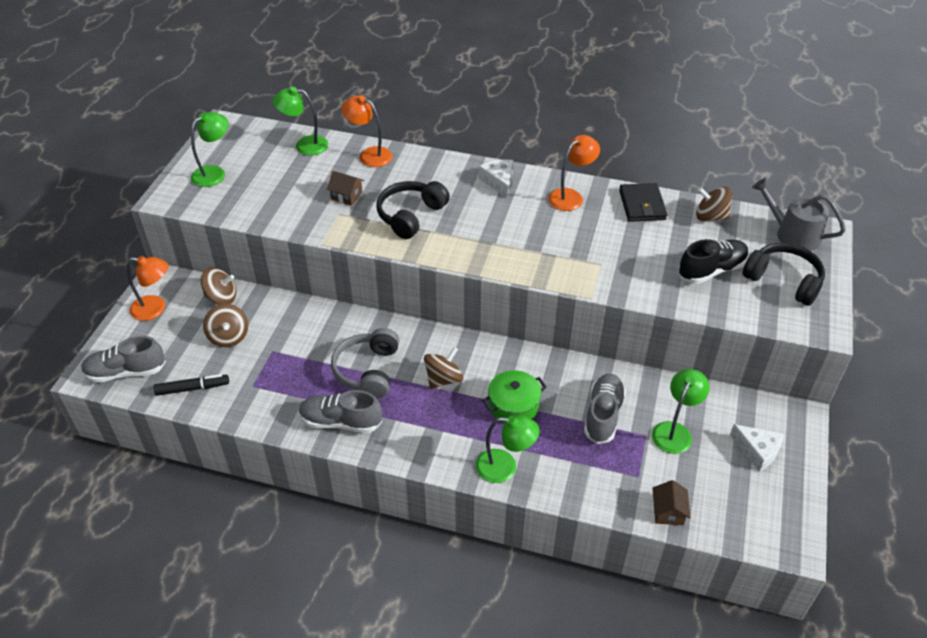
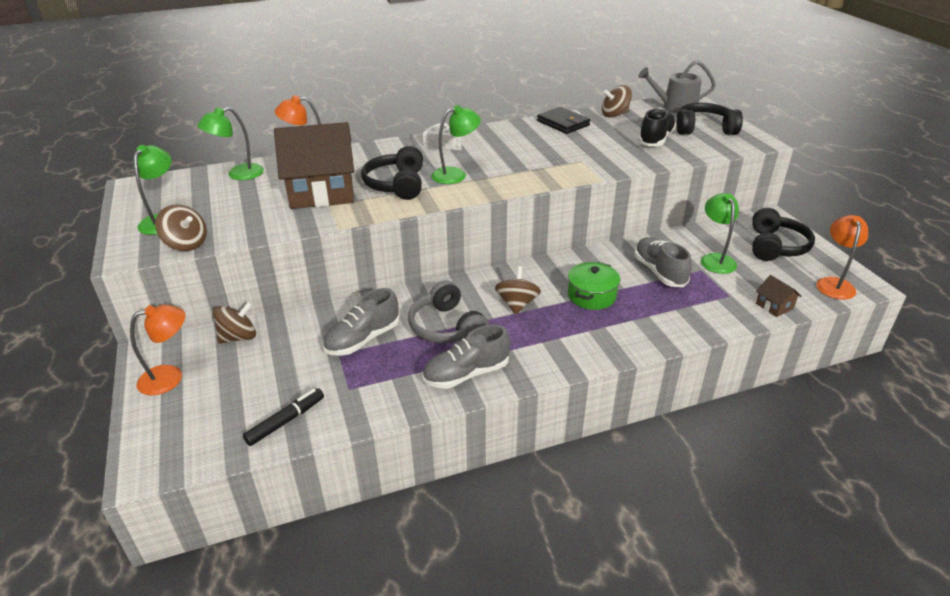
camera: 35 degrees left, 10 degrees down
(126, 372) = (190, 444): grey shoe -> grey shoe (363, 339)
(229, 336) = (280, 363): brown spinning top -> brown spinning top (186, 244)
(346, 196) = (322, 192): brown house -> brown house, size x2.48
(505, 467) = (636, 337): green lamp -> green lamp (456, 174)
(571, 196) = (508, 134): orange lamp -> orange lamp (834, 284)
(757, 451) = (775, 246): white cheese -> black headphones

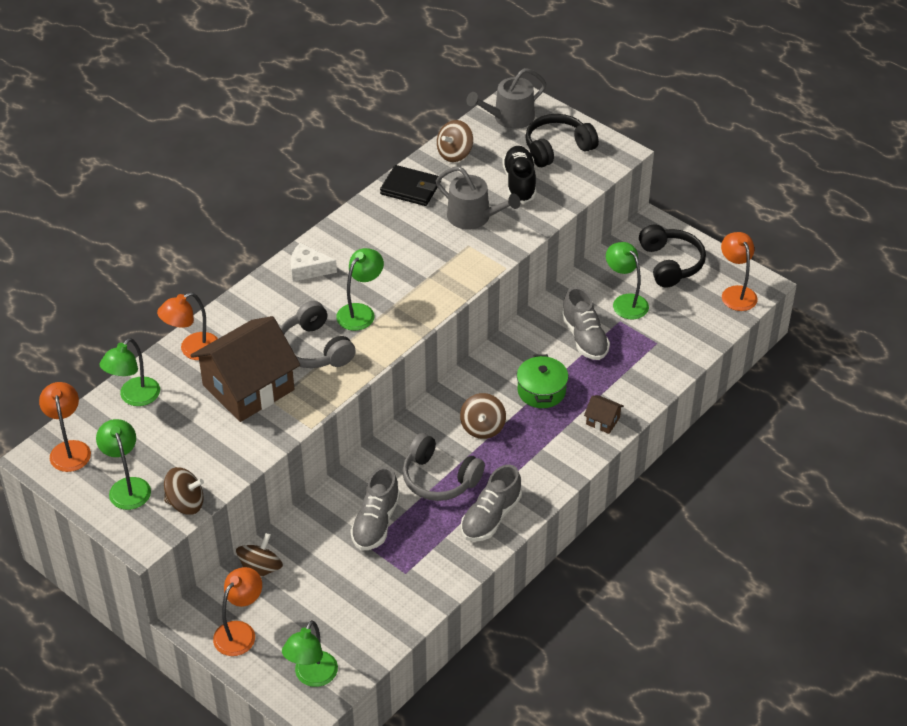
camera: 30 degrees left, 10 degrees up
(158, 188) = (69, 449): none -> orange lamp
(181, 442) = (312, 677): none -> green lamp
(286, 421) = (380, 622): black marker -> none
(397, 185) = (314, 349): black headphones -> grey headphones
(517, 304) = (482, 427): brown spinning top -> brown spinning top turned 150 degrees counterclockwise
(600, 148) = (473, 217): none -> grey watering can
(659, 272) = (584, 338): grey shoe -> grey shoe turned 150 degrees counterclockwise
(774, 306) = (698, 340): brown house -> brown house (602, 421)

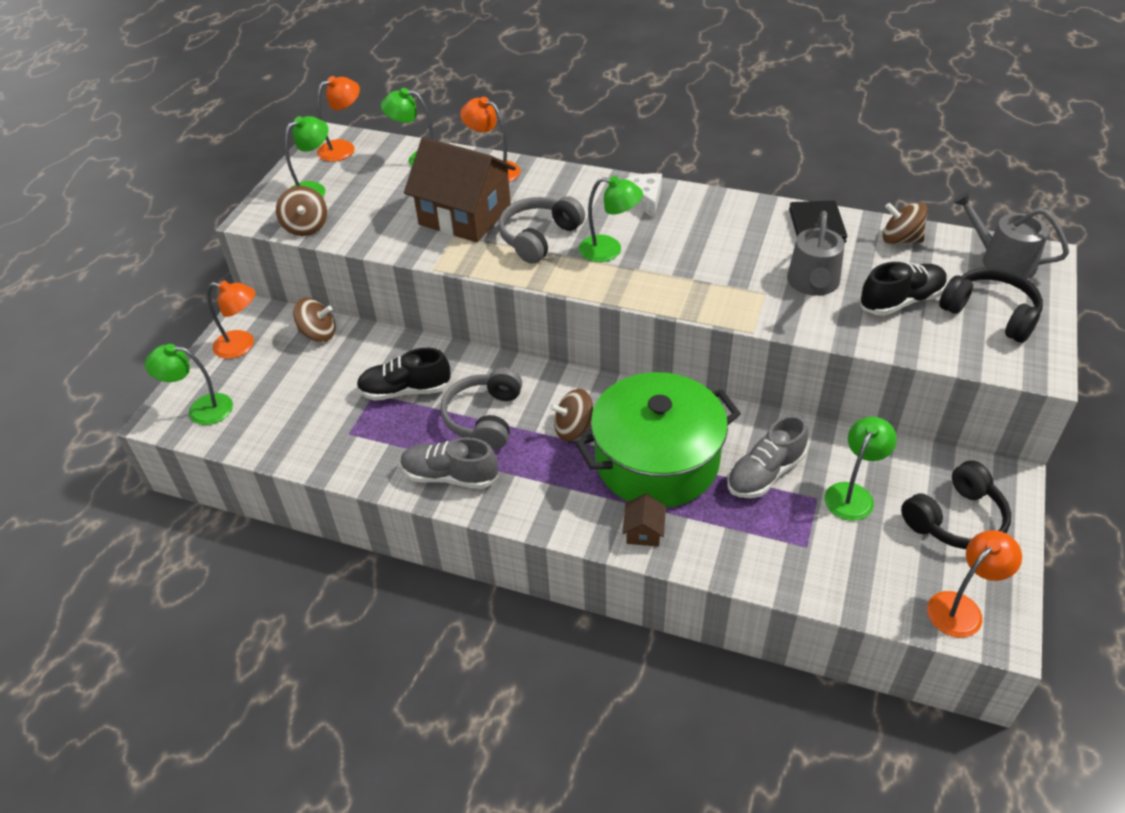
camera: 70 degrees right, 0 degrees up
(376, 522) = (405, 390): grey shoe -> black shoe
(541, 391) = (656, 461): green pot -> green pot, size x2.07

